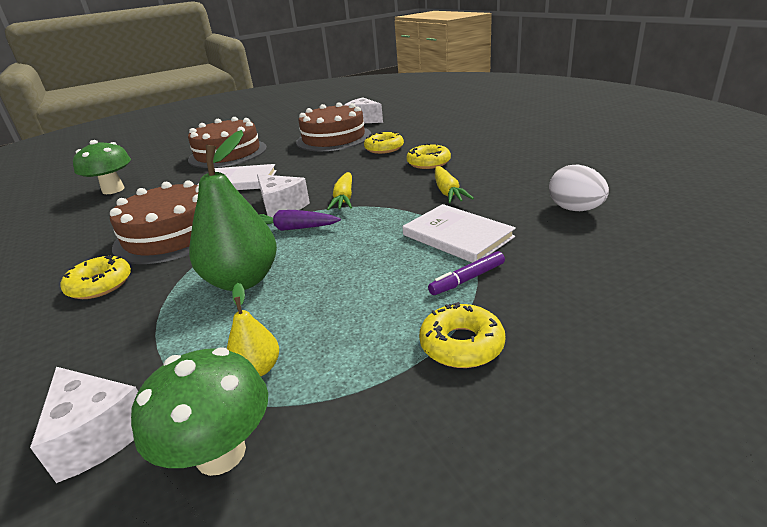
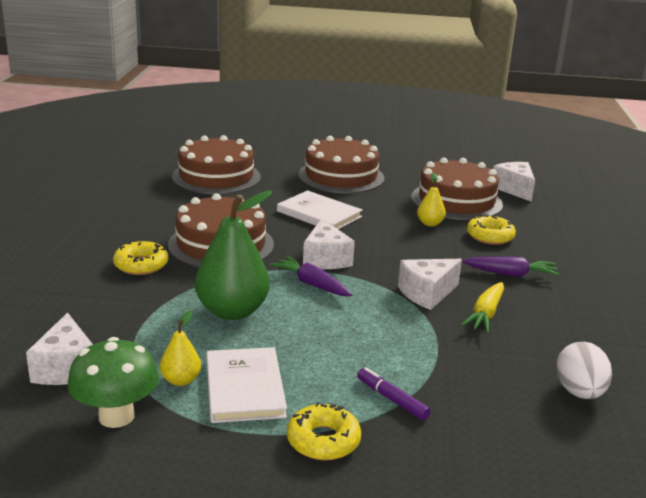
camera: 30 degrees right, 5 degrees down
(113, 190) = (216, 177): green mushroom -> brown cake
(333, 156) = (430, 224): none -> yellow pear
(344, 198) = (385, 276): yellow carrot -> none
(390, 197) = (427, 293): none -> white cheese
(428, 163) = (511, 274): yellow donut -> purple carrot
(457, 236) = (434, 360): white book -> white book (244, 388)
(467, 279) = (392, 399): purple marker -> purple marker turned 45 degrees clockwise

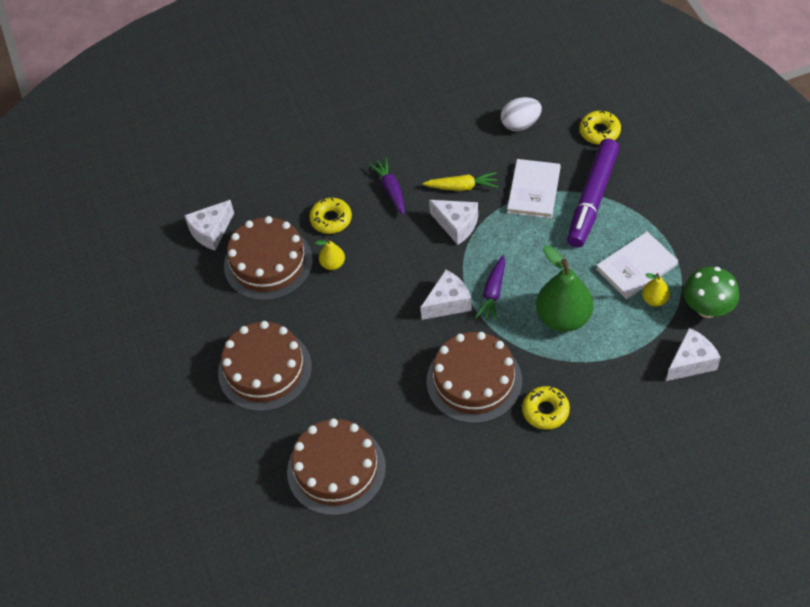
camera: 110 degrees left, 30 degrees up
(319, 214) = (367, 345): white book -> white book (534, 190)
(323, 440) = (650, 212): yellow donut -> yellow donut (599, 131)
(392, 399) = (592, 199): purple marker -> purple marker, size x2.36

